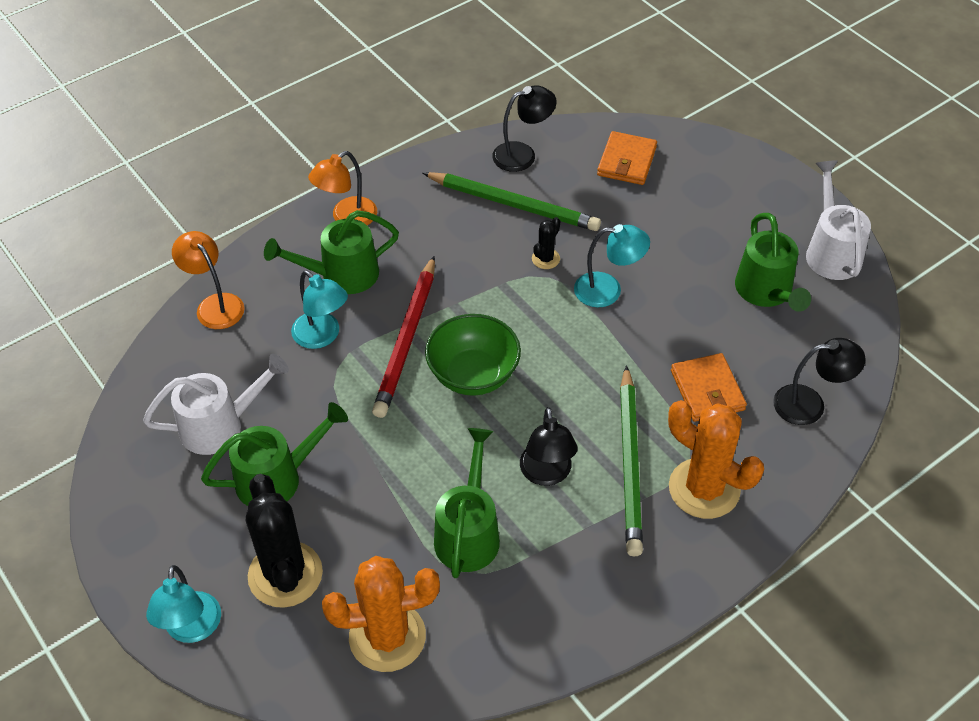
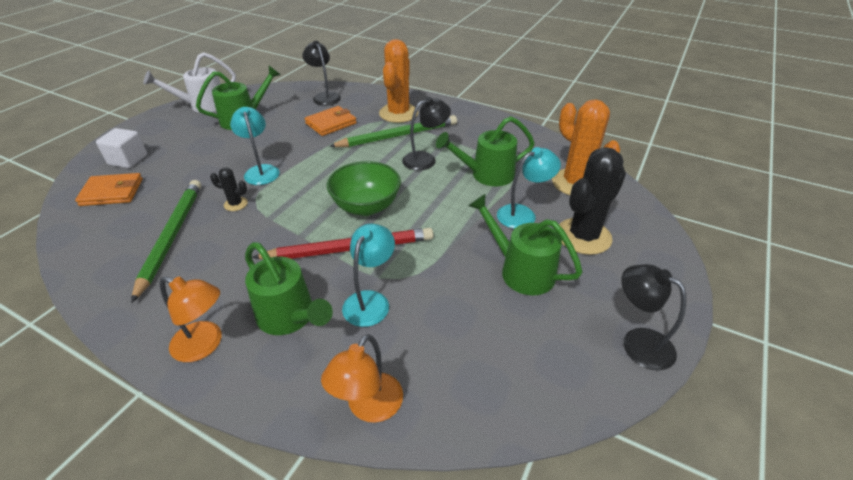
camera: 115 degrees left, 10 degrees down
(192, 629) = (662, 264): turquoise lamp -> turquoise lamp (523, 214)
(221, 425) = (502, 328): white watering can -> none
(523, 154) = (99, 249): black lamp -> black lamp (638, 342)
(697, 173) = (128, 160): none -> white cube

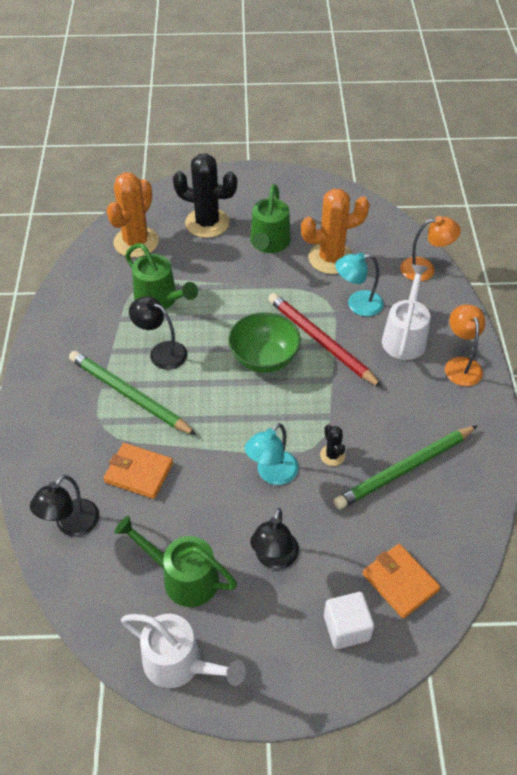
camera: 120 degrees left, 10 degrees up
(290, 317) = (405, 336): green watering can -> white watering can
(398, 113) = (77, 419): orange cactus -> orange cactus (331, 258)
(523, 214) = (203, 260): turquoise lamp -> none
(638, 342) = (290, 183): black lamp -> black lamp (274, 558)

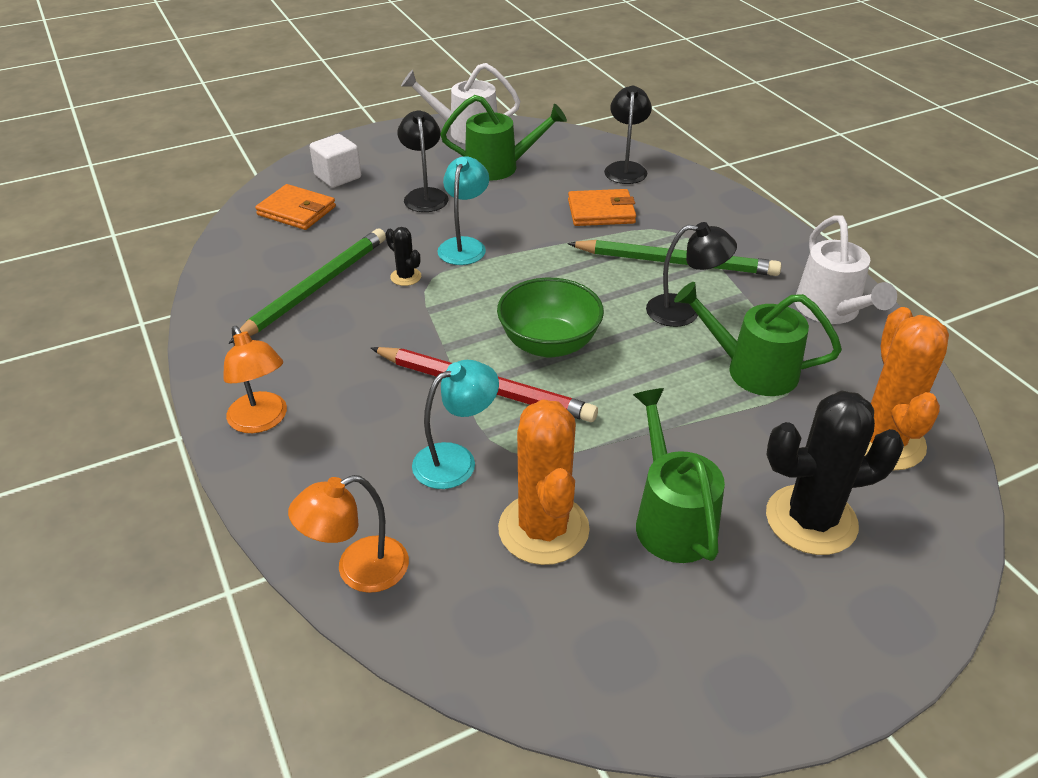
camera: 155 degrees right, 10 degrees down
(331, 258) = (543, 529): orange cactus -> orange cactus turned 60 degrees counterclockwise
(405, 336) = (360, 435): white watering can -> white watering can (831, 311)

